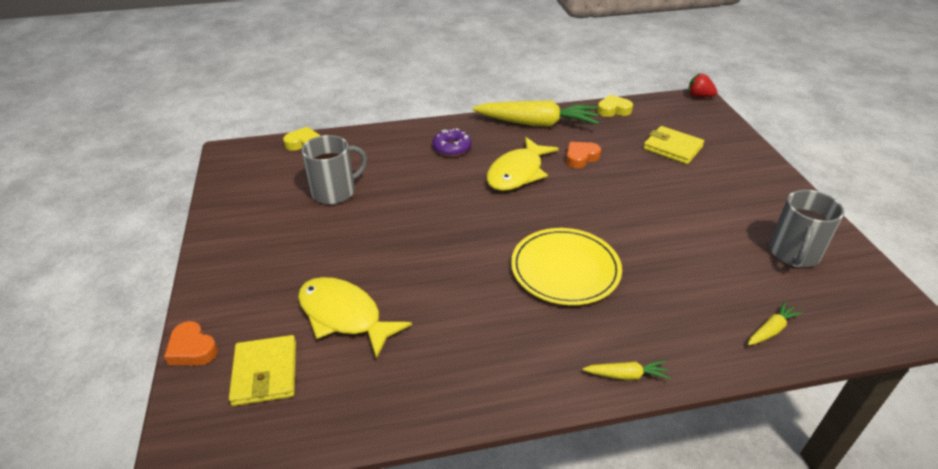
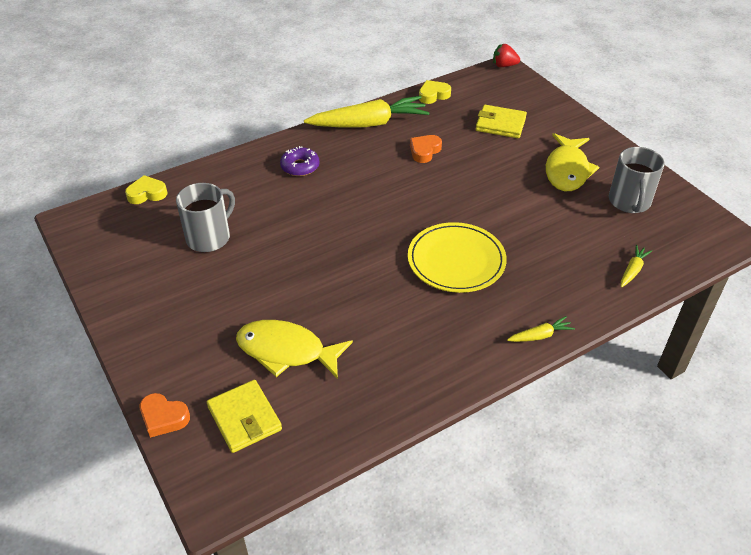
camera: 20 degrees left, 5 degrees up
(517, 173) = (374, 179): yellow fish -> yellow fish (567, 170)

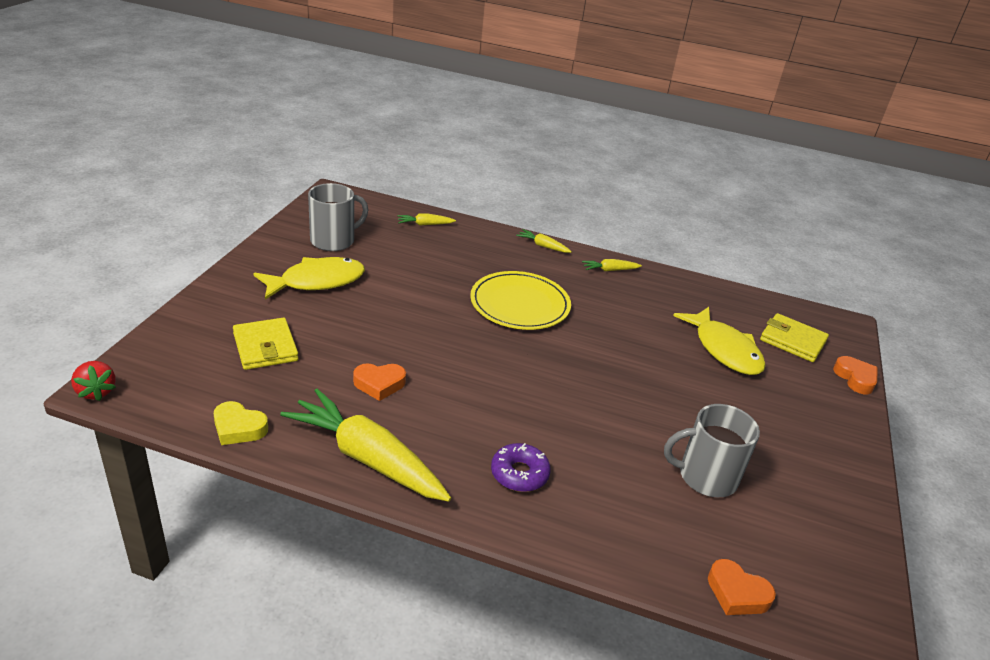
camera: 135 degrees left, 10 degrees down
(147, 194) = (737, 593): yellow heart -> orange heart
(244, 418) = (792, 341): yellow wallet -> yellow wallet turned 75 degrees counterclockwise
(461, 360) = (610, 270): none -> yellow carrot

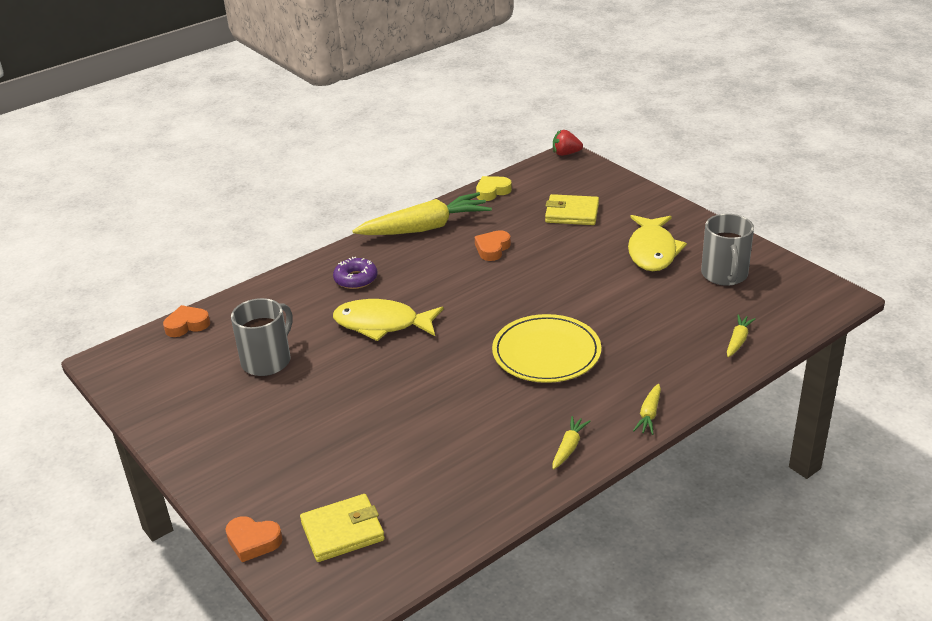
camera: 130 degrees right, 0 degrees up
(543, 246) = (649, 414): yellow carrot -> yellow carrot turned 135 degrees clockwise
(724, 350) = (376, 462): yellow fish -> yellow fish (382, 324)

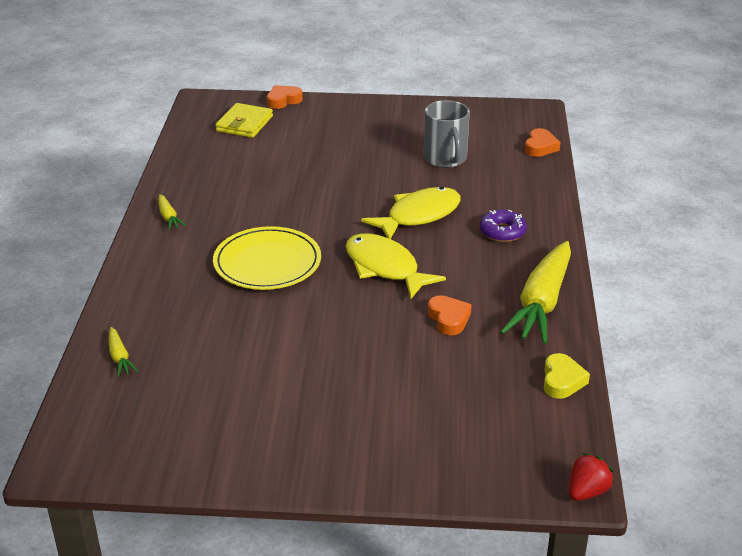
camera: 130 degrees right, 0 degrees up
(572, 213) = (443, 404): yellow wallet -> none
(649, 414) = (135, 263): yellow carrot -> none
(652, 251) = (301, 407): yellow fish -> yellow fish (385, 268)
(724, 275) = (198, 421): grey mug -> none

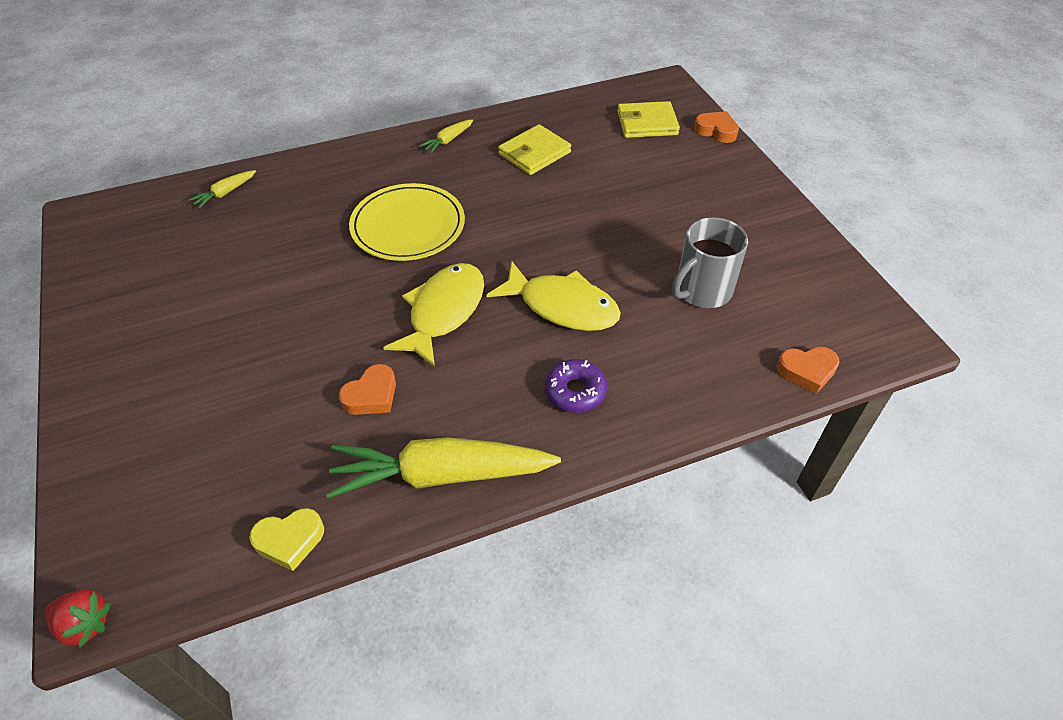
camera: 65 degrees right, 15 degrees up
(231, 181) = (534, 153): none -> yellow wallet

